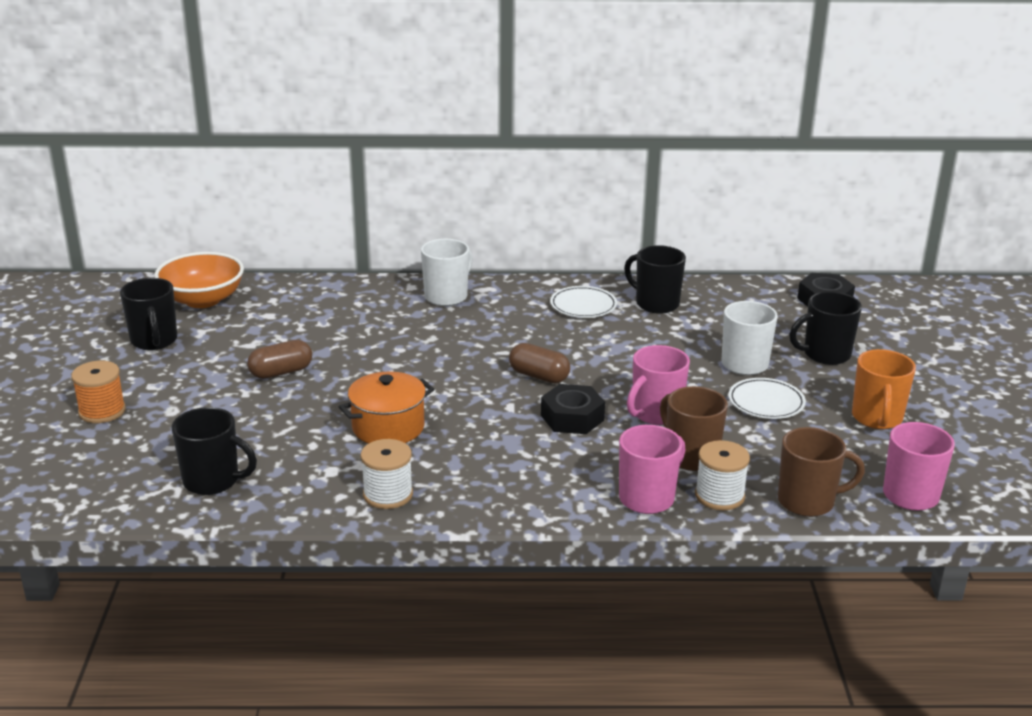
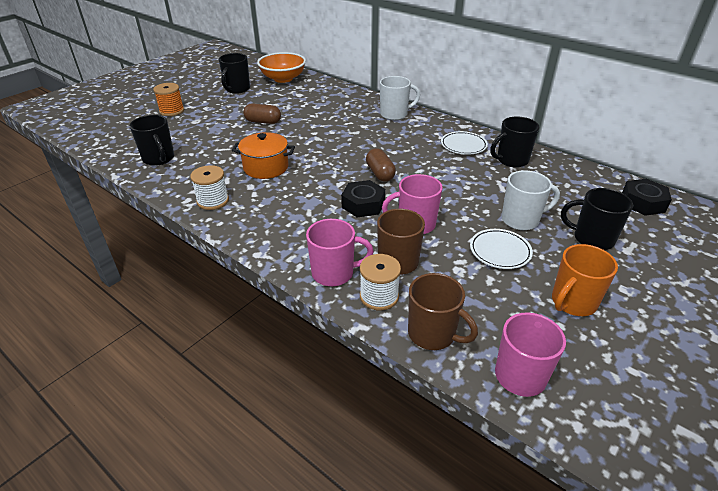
camera: 40 degrees right, 10 degrees up
(656, 304) = (511, 160): black mug -> black mug turned 105 degrees counterclockwise

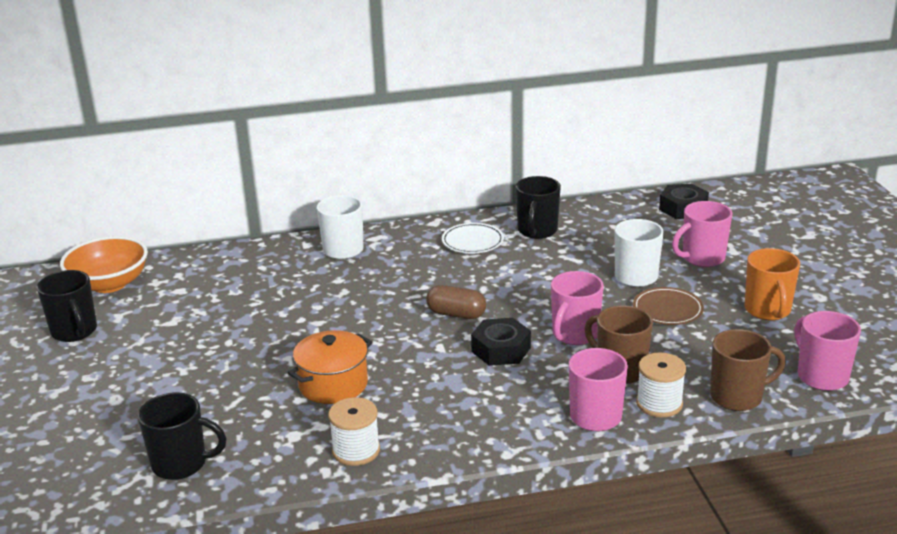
camera: 50 degrees left, 10 degrees down
(172, 111) = (45, 410): orange spool -> none
(263, 122) = (211, 345): brown capsule -> none
(500, 251) = (667, 310): white plate -> brown plate
(591, 239) = (702, 258): black mug -> pink mug

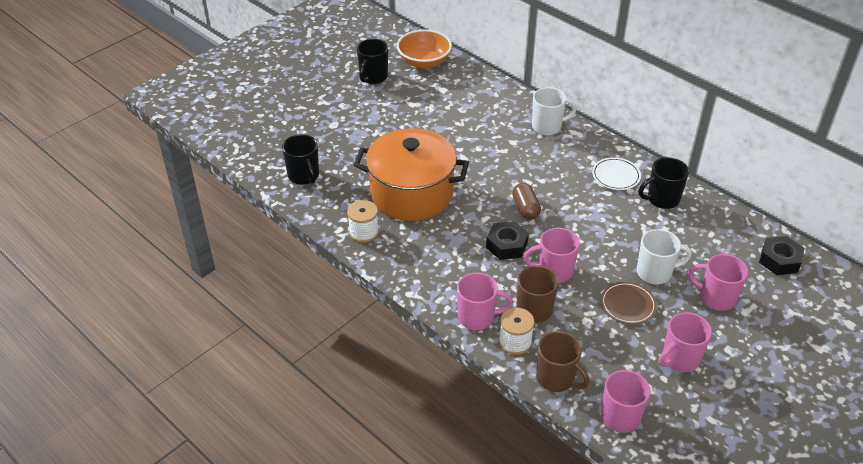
camera: 55 degrees right, 15 degrees up
(333, 384) = (411, 194): orange pot -> orange pot, size x1.84
(768, 310) = (679, 359): orange mug -> pink mug

